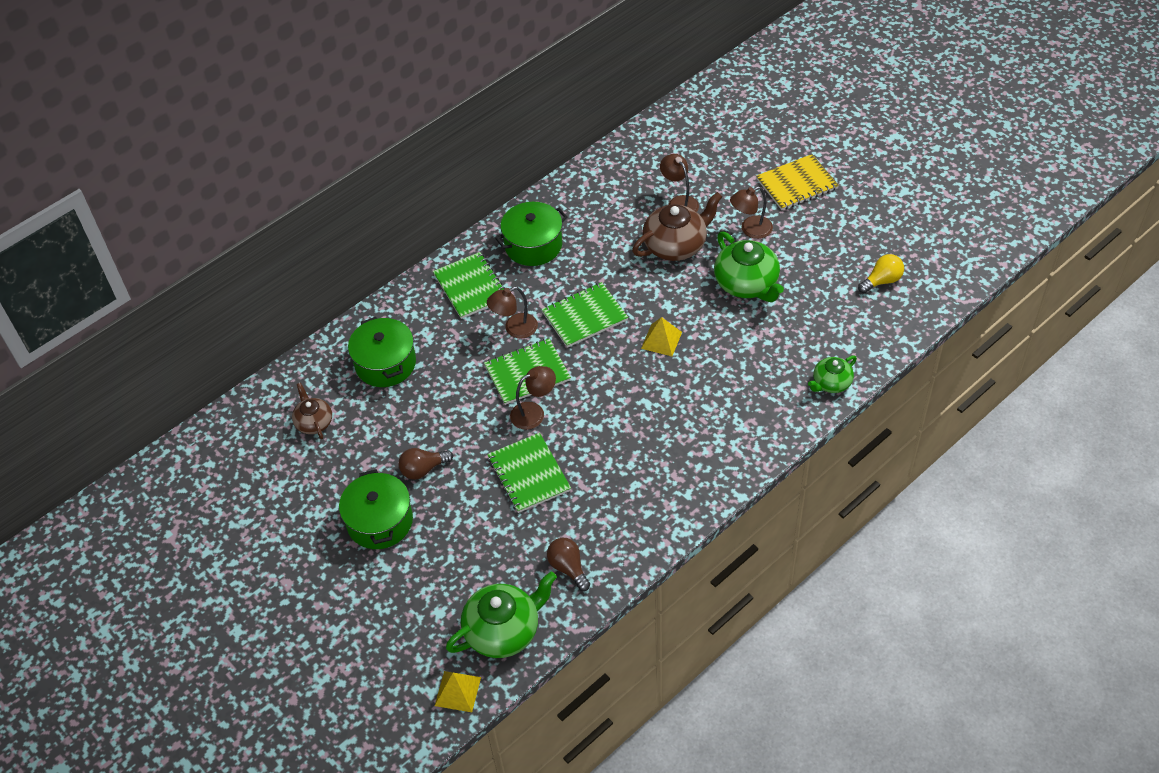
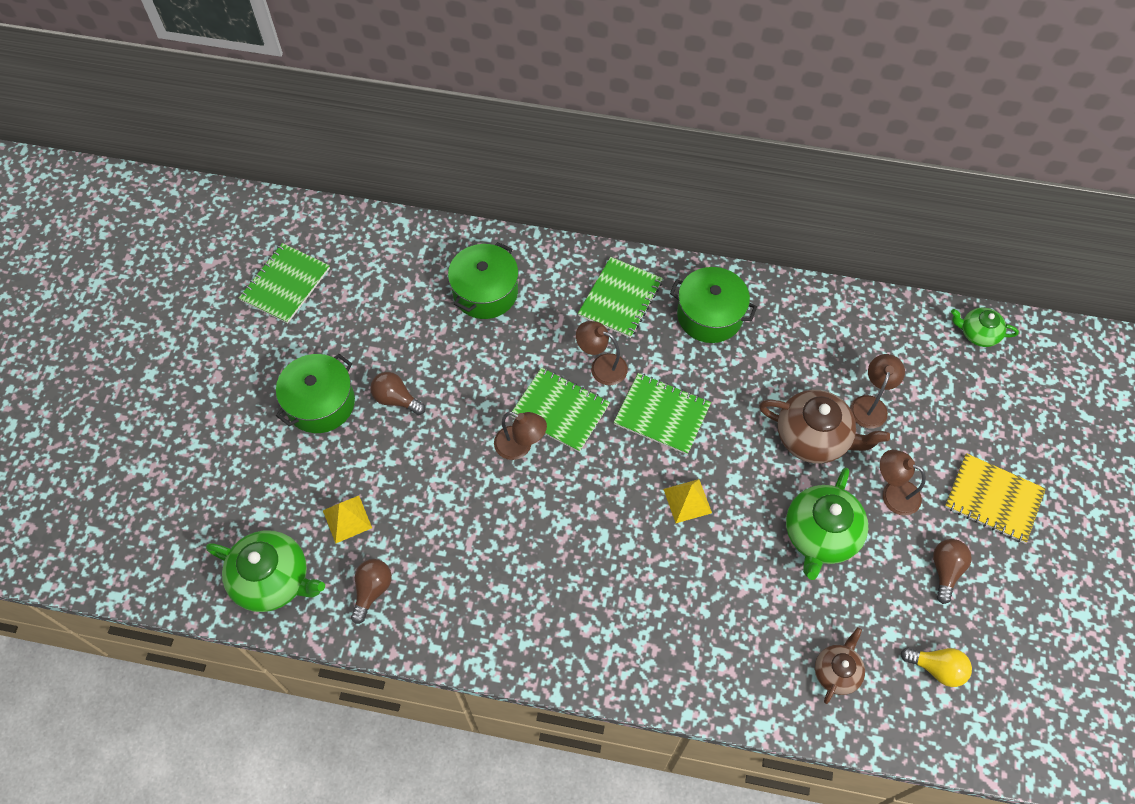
camera: 50 degrees right, 10 degrees up
(314, 422) = (386, 283): brown teapot -> brown teapot (836, 671)
(457, 691) = (190, 583): yellow pyramid -> yellow pyramid (347, 519)
(529, 474) = (450, 488): green notebook -> green notebook (285, 284)
(823, 237) = (945, 570): none -> brown light bulb
(831, 383) = (760, 699): green teapot -> green teapot (978, 333)

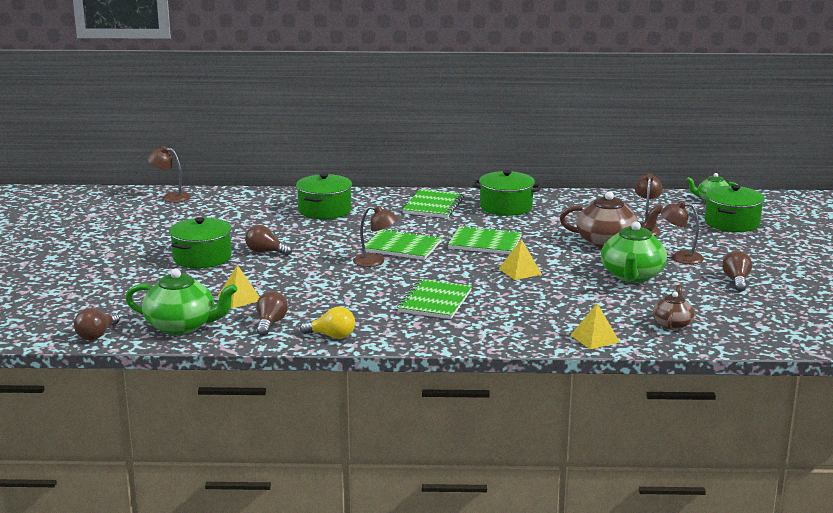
camera: 10 degrees left, 40 degrees down
(177, 586) = (96, 335): none -> brown light bulb
(285, 284) = (159, 218): green notebook -> green notebook (434, 301)
(601, 366) = (429, 229): brown lamp -> brown lamp (170, 197)
(735, 692) = (594, 338): none -> yellow pyramid
(937, 668) = (751, 316): yellow light bulb -> yellow light bulb (332, 336)
(985, 405) = (732, 223): none -> green pot
(993, 499) = (757, 254): yellow notebook -> none

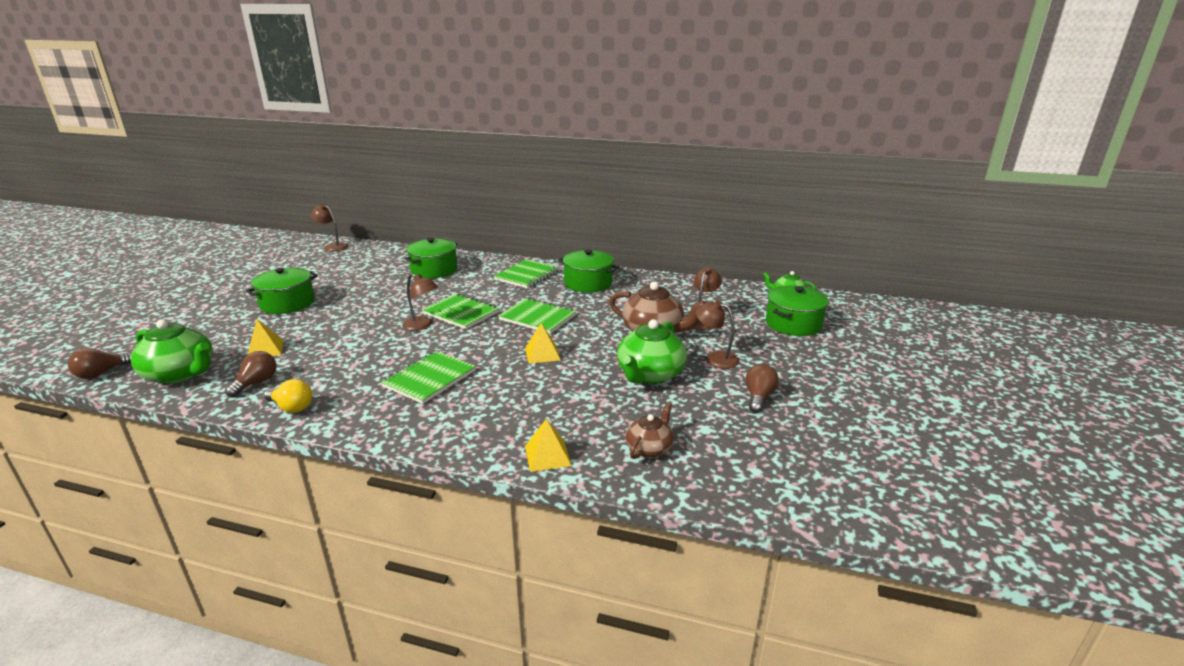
camera: 15 degrees right, 5 degrees up
(265, 252) = (343, 304): brown light bulb -> none

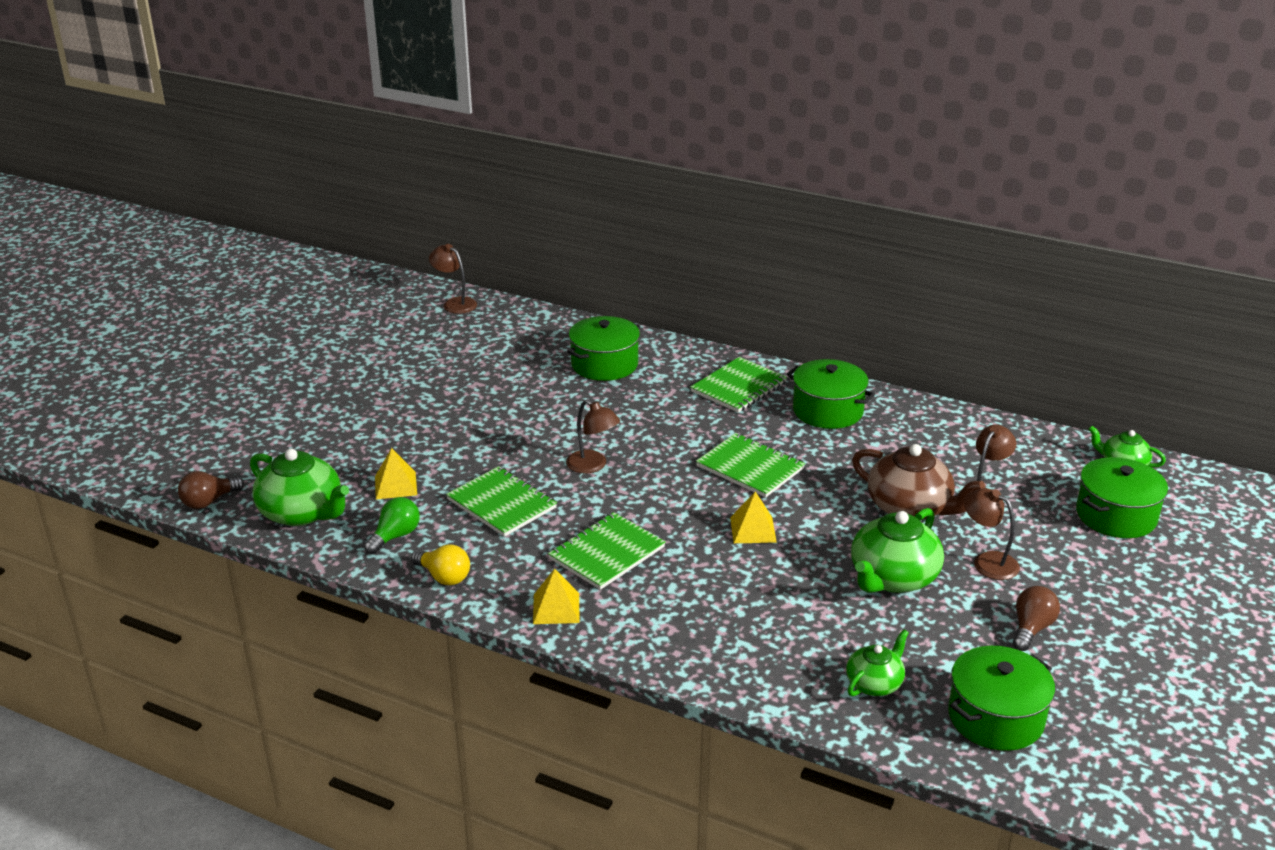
camera: 10 degrees right, 5 degrees up
(256, 383) = (395, 536): brown light bulb -> green light bulb
(287, 303) = (410, 409): green pot -> green pot (996, 717)
(461, 313) = (644, 449): green notebook -> green notebook (501, 503)
(547, 455) = (750, 678): yellow pyramid -> yellow pyramid (556, 608)
(649, 448) = (874, 683): brown teapot -> green teapot

